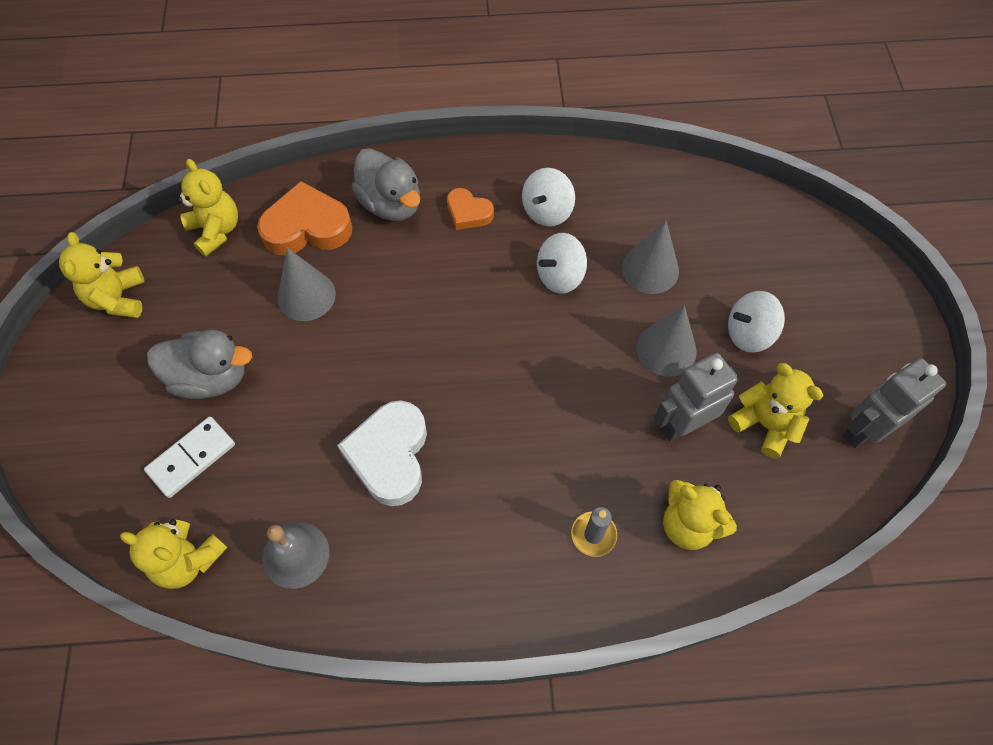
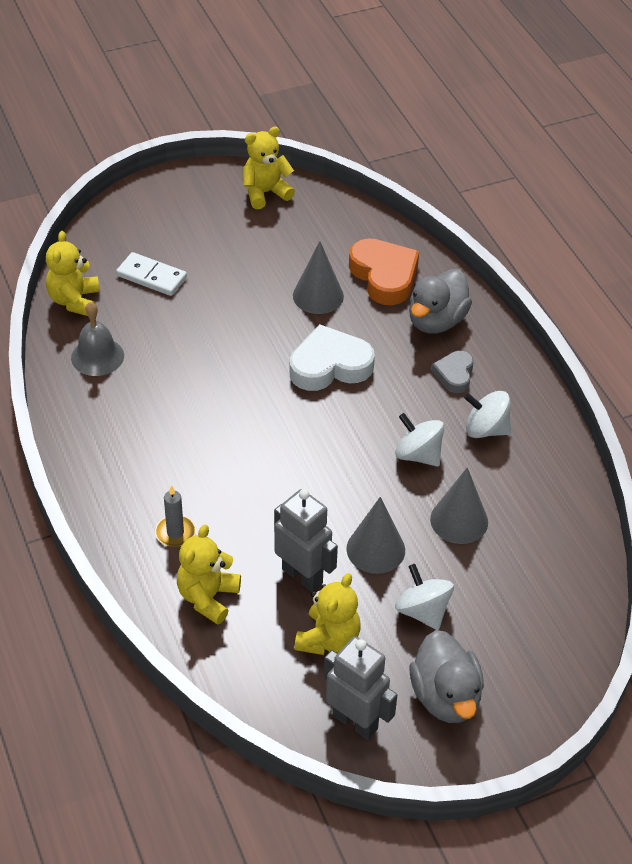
camera: 70 degrees right, 15 degrees down
(210, 377) = (221, 265): grey duck -> grey duck (445, 696)
(216, 230) = (353, 224): yellow teddy bear -> none
(389, 456) = (196, 387): white heart -> white heart (330, 365)
(468, 212) = (454, 374): orange heart -> grey heart

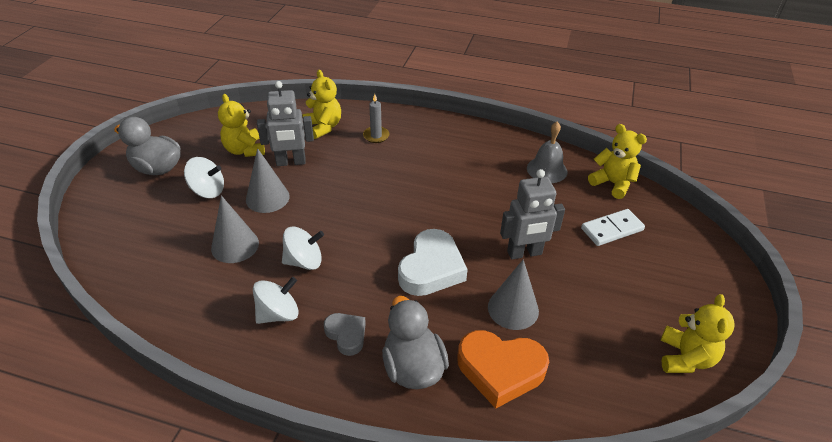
camera: 130 degrees right, 5 degrees down
(355, 721) = (194, 134): grey robot -> grey robot (524, 253)

